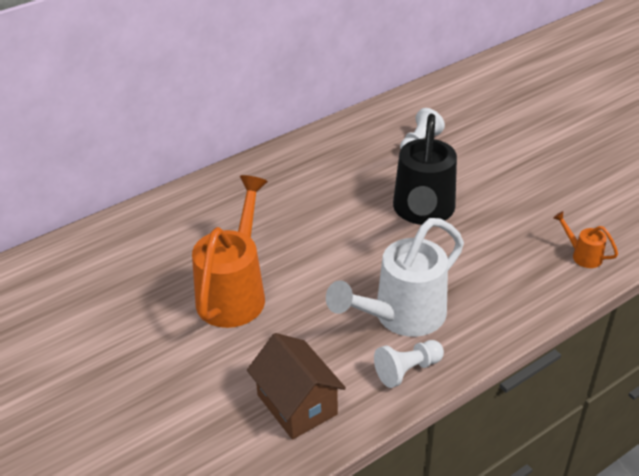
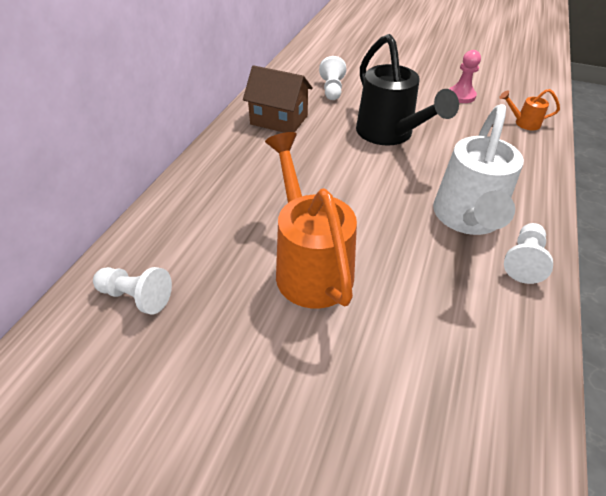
camera: 35 degrees left, 5 degrees up
(103, 259) = (136, 296): none -> white pawn
(297, 404) = (480, 344): brown house -> brown house (279, 120)
(551, 200) = (461, 96): none -> pink pawn

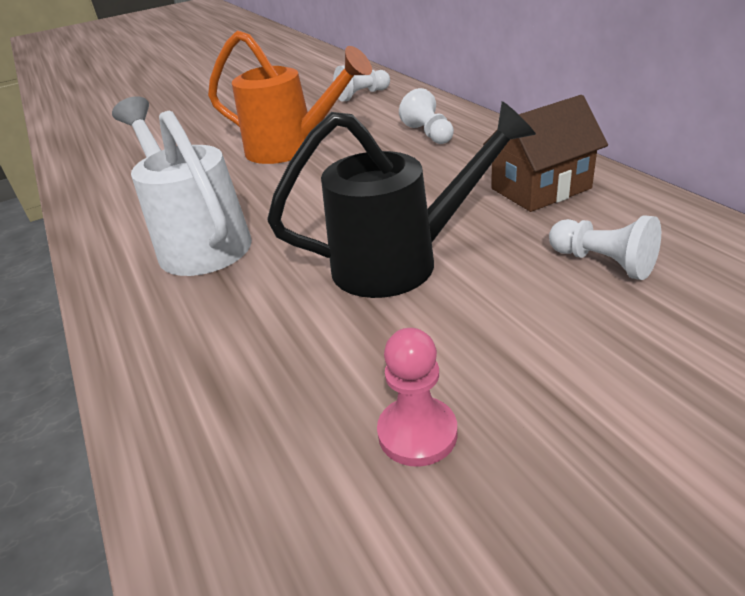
camera: 135 degrees right, 10 degrees down
(389, 134) = (401, 261): black watering can -> black watering can turned 150 degrees clockwise
(523, 123) = (225, 454): orange watering can -> none
(524, 261) = (116, 245): white pawn -> white pawn (429, 134)

